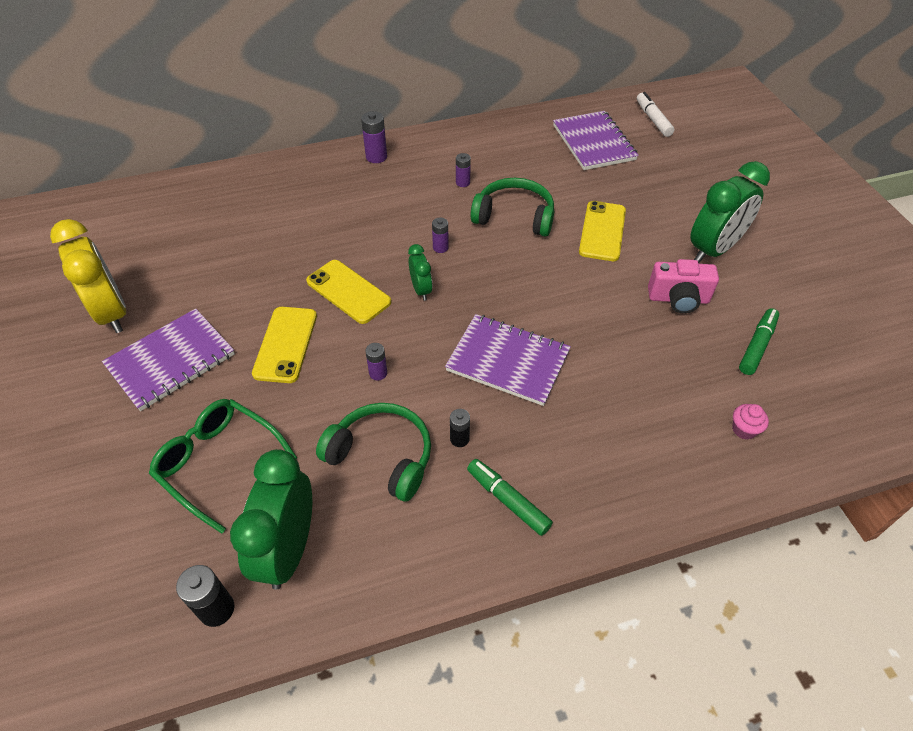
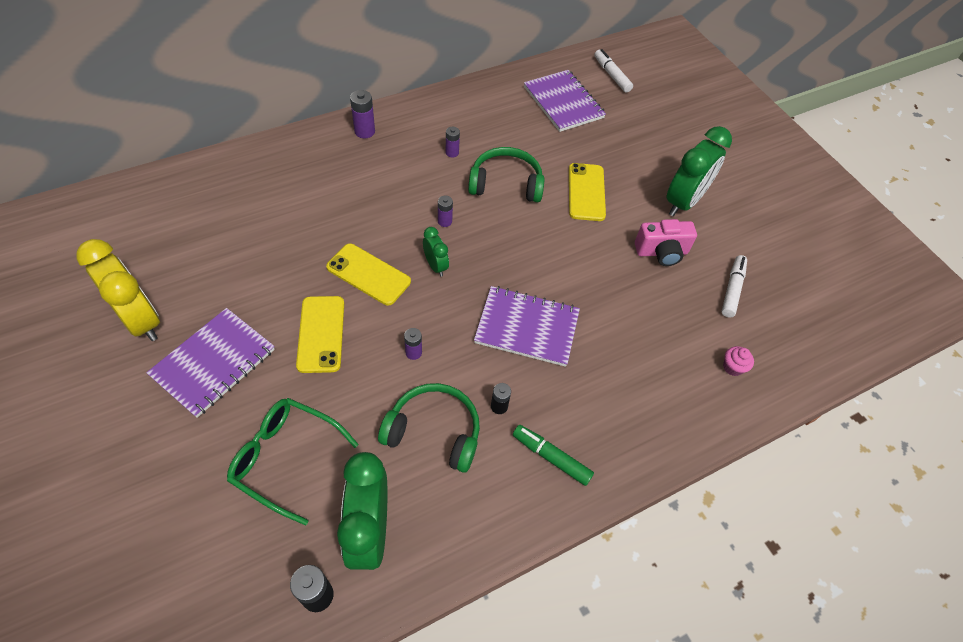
camera: 15 degrees left, 5 degrees up
(757, 346) = (732, 289): green marker -> white marker

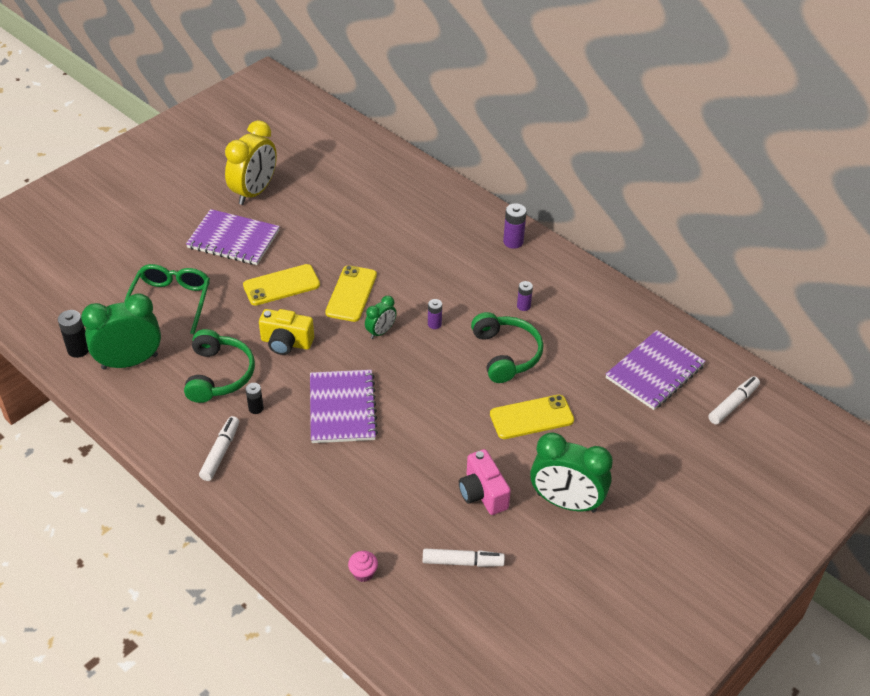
camera: 75 degrees right, 10 degrees down
(413, 352) = (286, 343): purple battery -> yellow camera
(551, 457) = (220, 452): green marker -> white marker

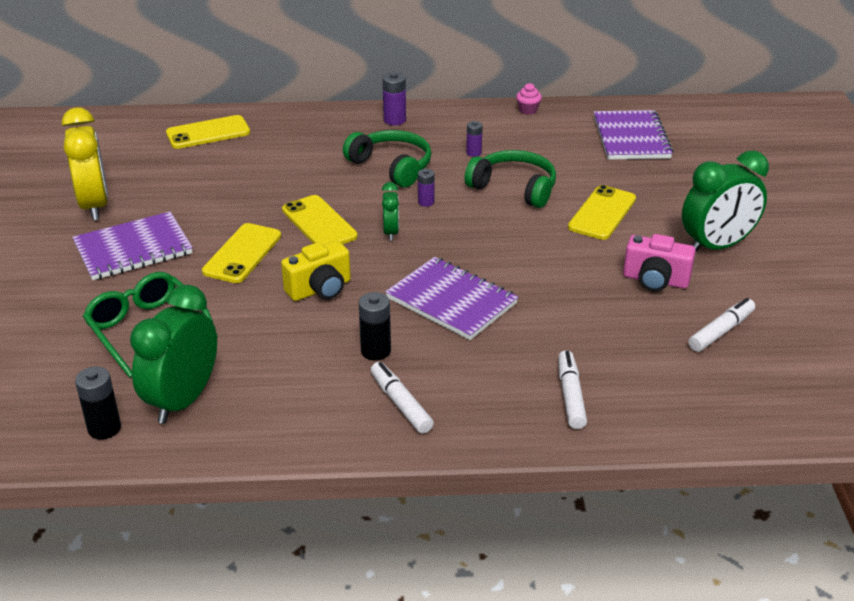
camera: 45 degrees left, 10 degrees down
(219, 375) = (296, 350): green headphones -> green headphones (392, 166)
(256, 408) = (375, 351): black battery -> black battery, size x1.54
(363, 573) = (669, 394): pink cupcake -> pink cupcake (528, 110)
(385, 175) = (208, 133): none -> yellow phone
(733, 404) = (709, 126): white marker -> white marker (570, 395)

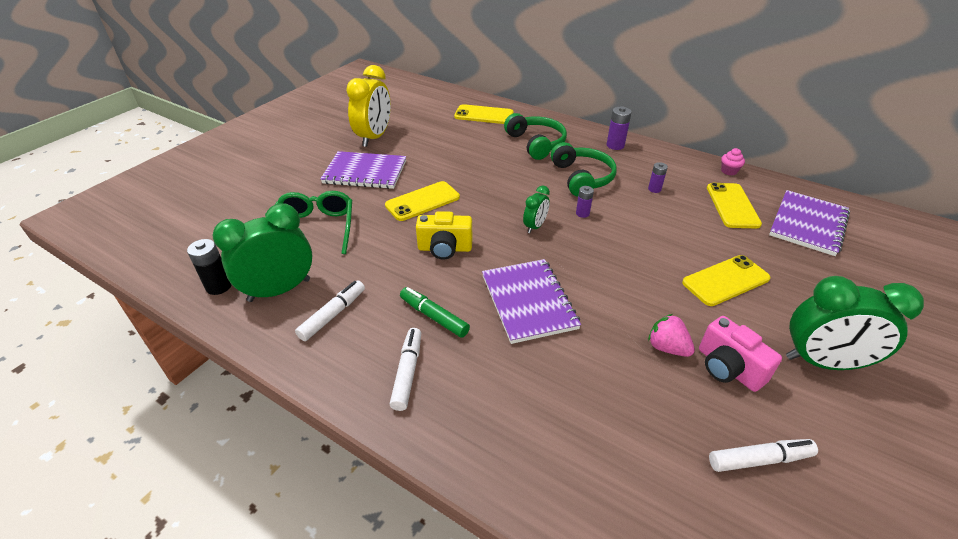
camera: 35 degrees right, 5 degrees up
(319, 223) = (492, 200): yellow phone -> yellow phone (732, 206)
(375, 351) = (434, 316): black battery -> green marker
(514, 188) = (664, 228): green headphones -> green headphones (536, 143)
(570, 395) = (549, 446): white marker -> white marker (333, 315)
(599, 286) = (667, 347): none -> pink strawberry

